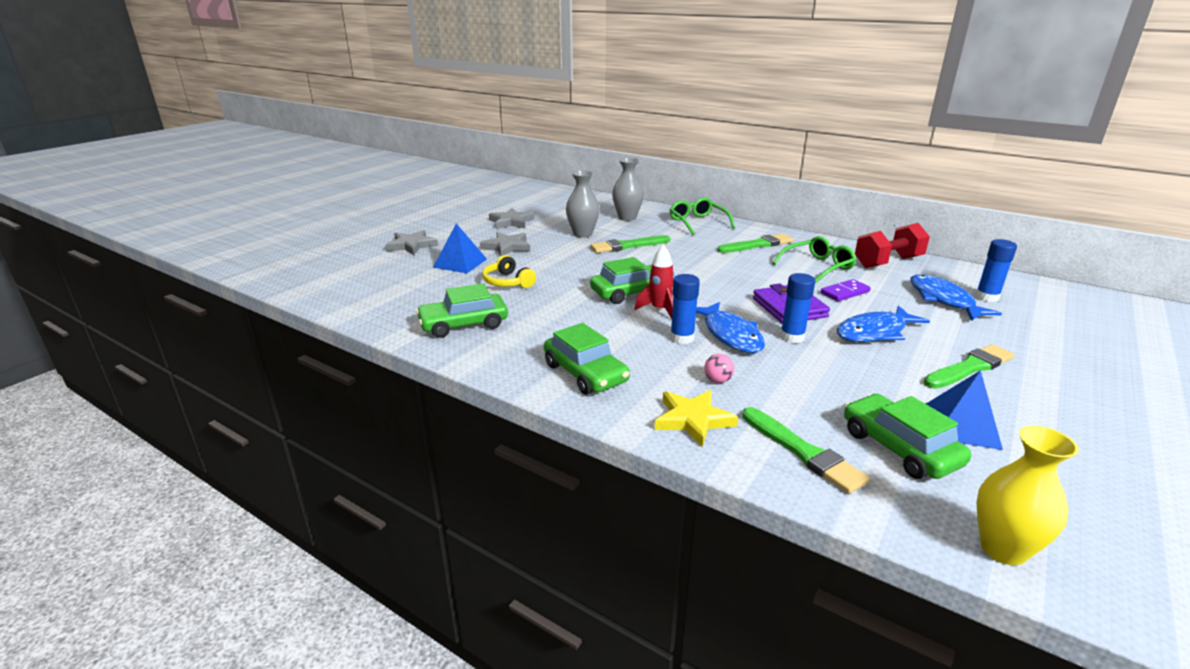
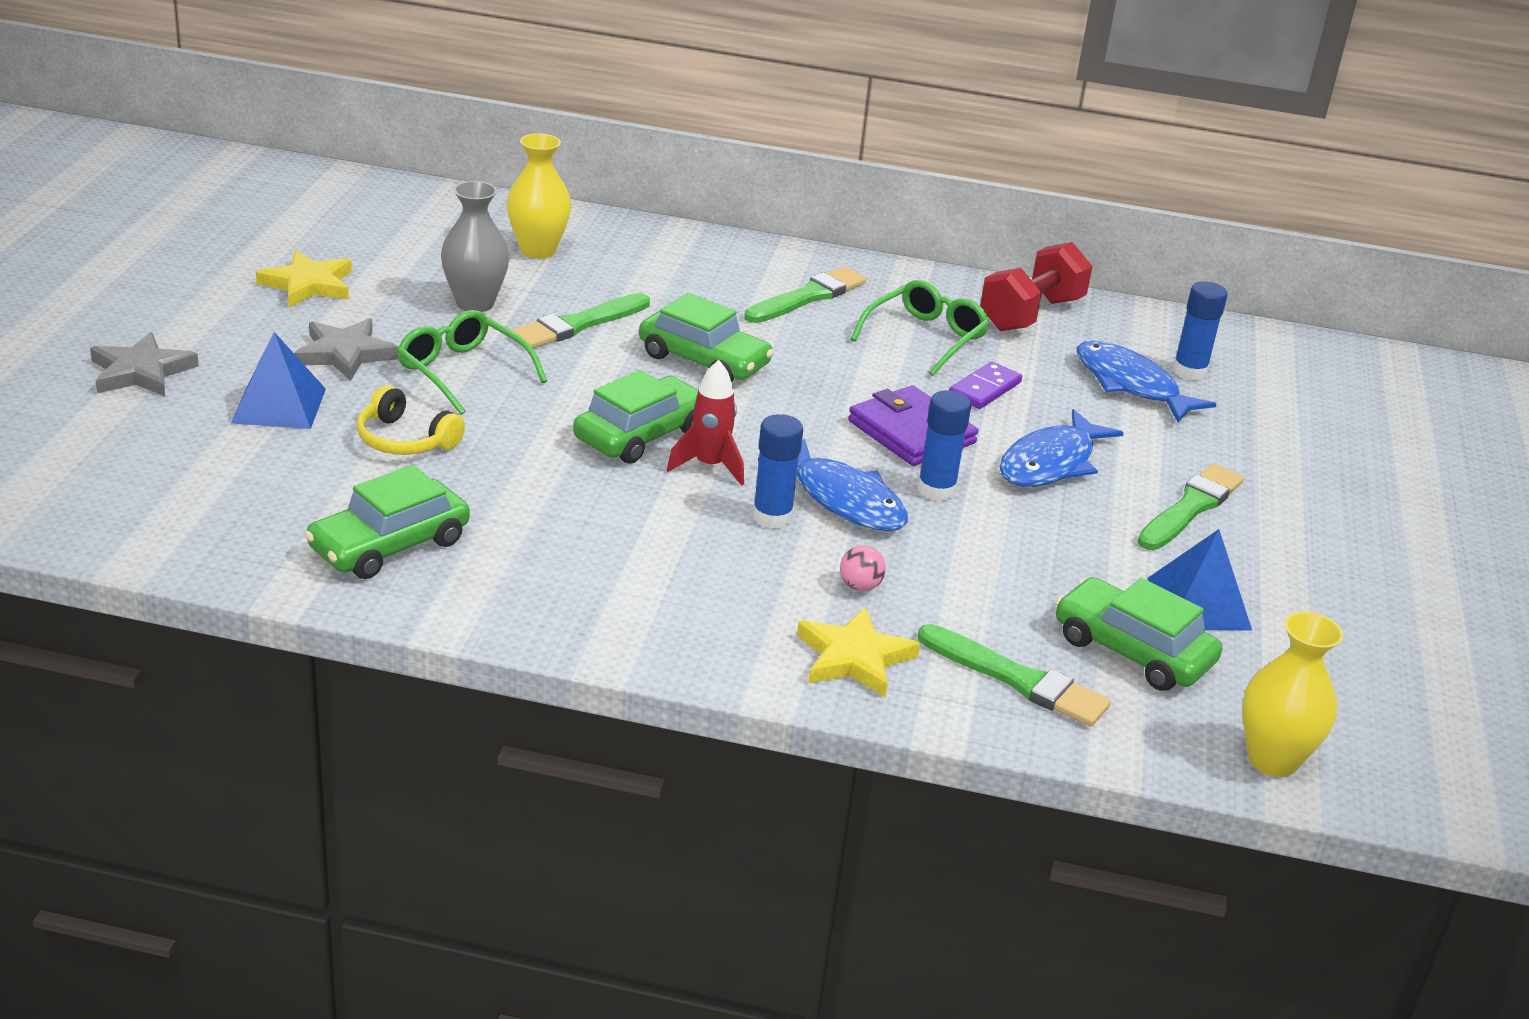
camera: 25 degrees left, 5 degrees up
(511, 222) = (308, 284): grey star -> yellow star
(585, 373) = (656, 607): green car -> green car (704, 360)
(627, 218) = (538, 250): grey vase -> yellow vase
(698, 223) = (679, 251): green glasses -> green glasses (463, 372)

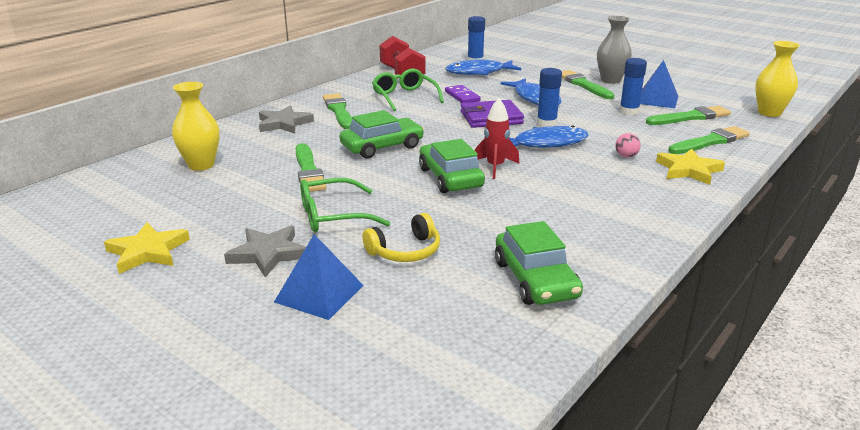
camera: 60 degrees left, 5 degrees down
(141, 372) = (206, 354): grey star -> grey star (284, 123)
(475, 303) = (247, 196): grey vase -> grey vase (610, 80)
(772, 517) = (554, 162): blue glue stick -> blue glue stick (629, 112)
(1132, 650) = (690, 117): green car -> green brush

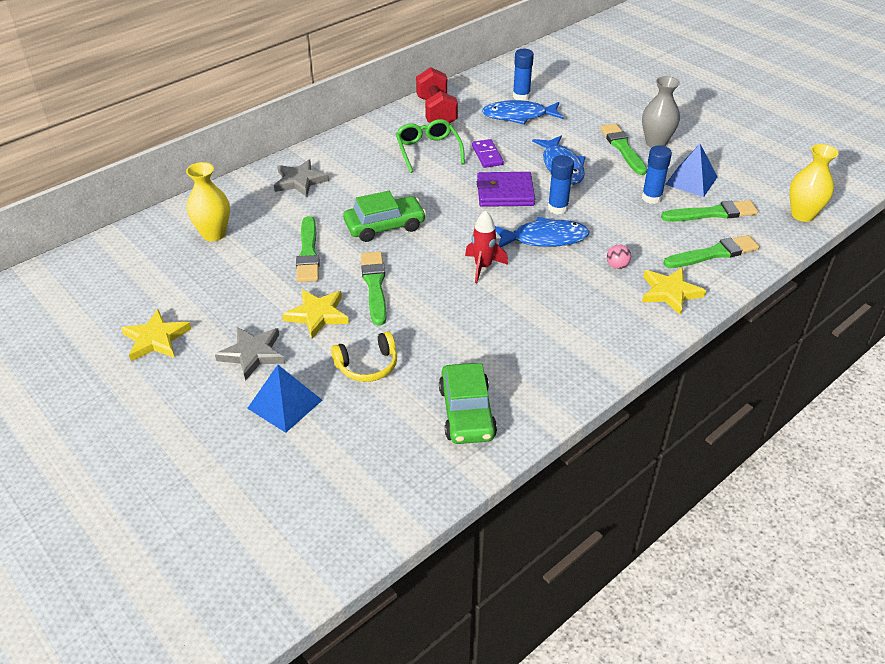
camera: 10 degrees right, 15 degrees up
(334, 216) = (317, 315): green glasses -> yellow star
(339, 111) = (357, 167): green brush -> green brush (374, 285)
(450, 178) = (435, 277): green car -> none

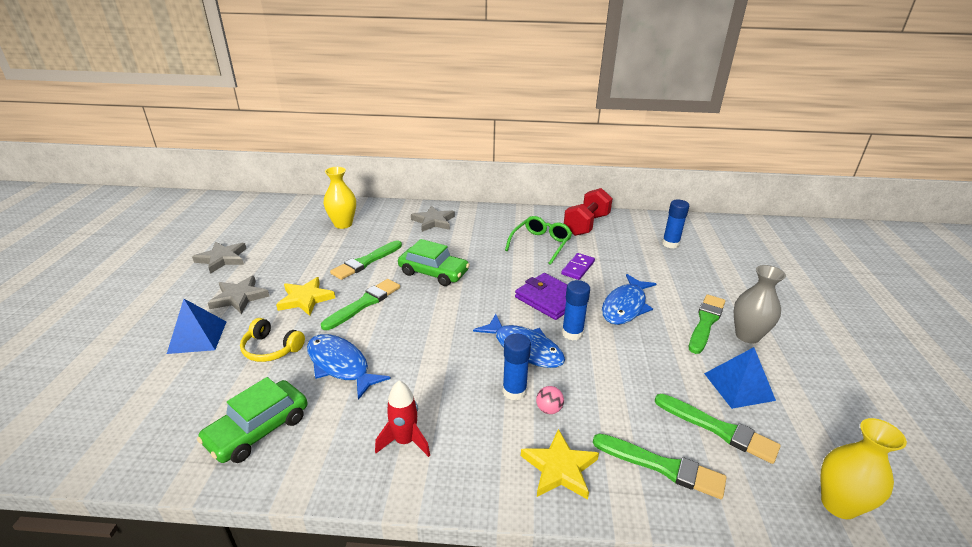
camera: 45 degrees right, 10 degrees down
(156, 339) = (222, 259): yellow star -> grey star
(483, 267) = (447, 338): red rocket -> red rocket (405, 441)
(518, 116) = (646, 255): blue fish -> blue fish (340, 365)
(651, 198) = (672, 376): blue glue stick -> blue glue stick (514, 391)

